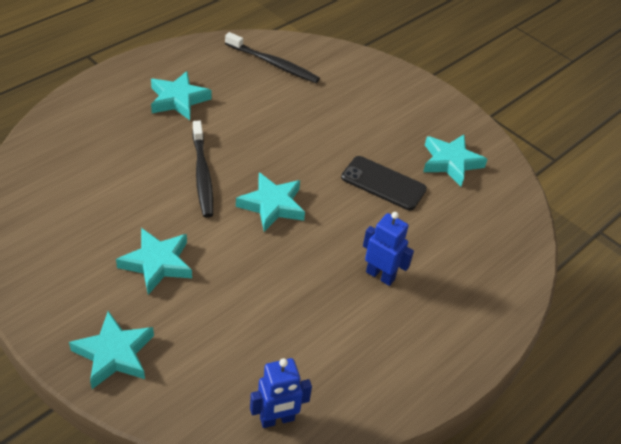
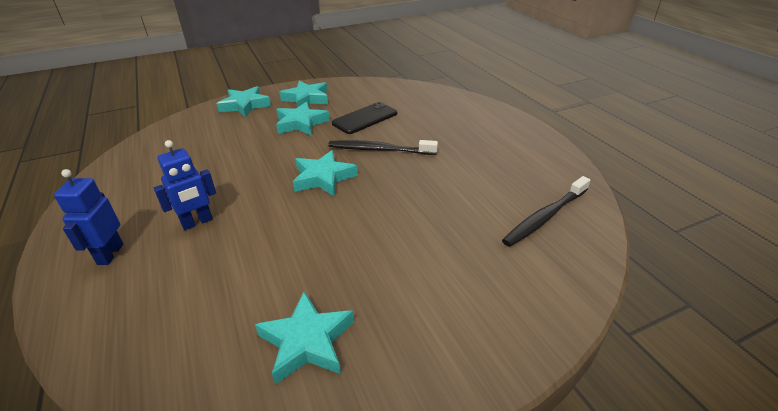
camera: 115 degrees right, 10 degrees down
(178, 99) = (483, 150): turquoise star -> turquoise star (307, 99)
(277, 419) = (140, 148): blue robot -> blue robot (110, 254)
(383, 183) = (308, 258): black phone -> black phone (365, 118)

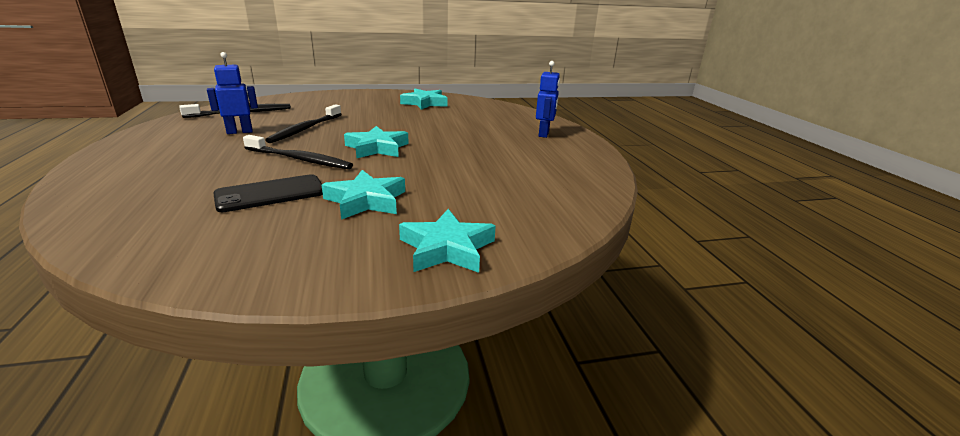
camera: 170 degrees left, 10 degrees down
(197, 222) = (489, 139): blue robot -> blue robot (239, 132)
(307, 99) = (326, 245): turquoise star -> none
(425, 196) = (305, 129): none -> black toothbrush

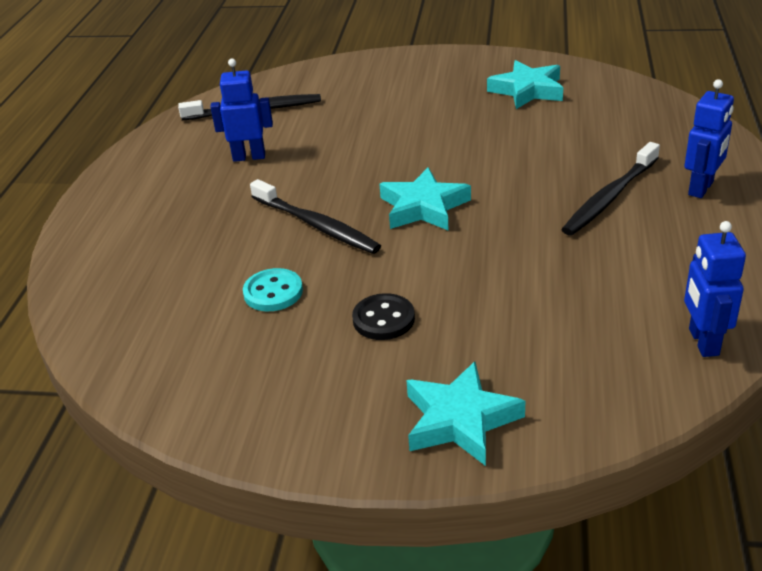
camera: 25 degrees right, 10 degrees up
(270, 194) = (273, 292): black phone -> turquoise button
(305, 129) = (333, 155): black toothbrush -> black toothbrush (609, 198)
(366, 200) = (383, 319): turquoise star -> black button
(587, 193) = (703, 342): none -> blue robot

